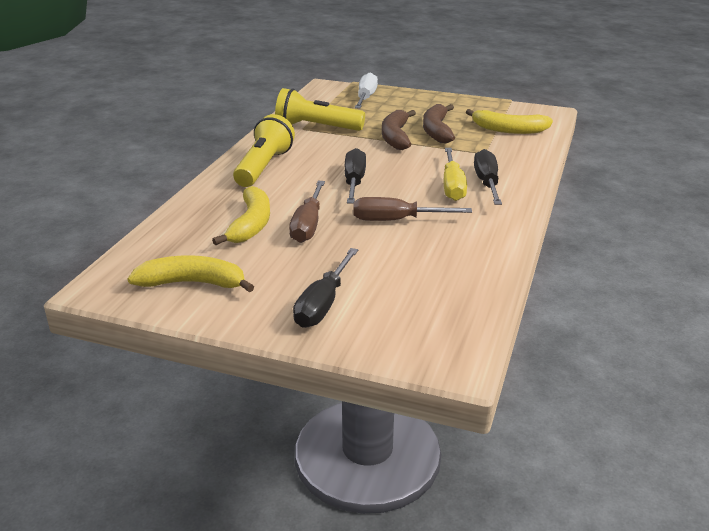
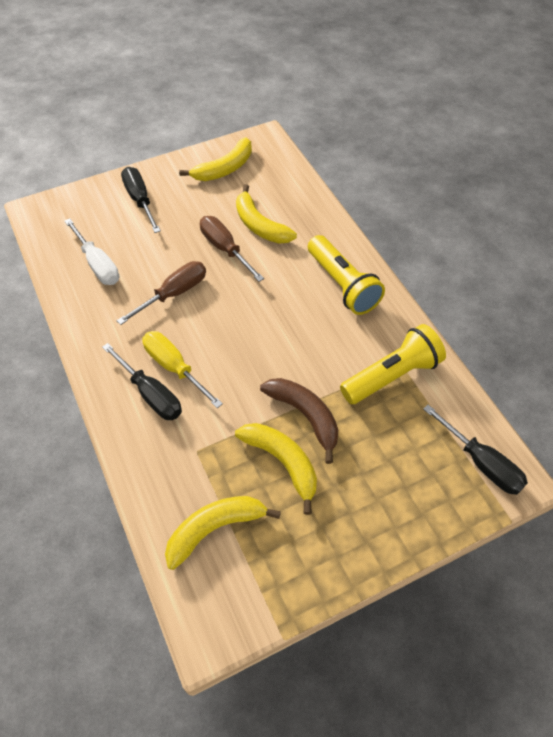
camera: 135 degrees right, 25 degrees up
(354, 182) = (254, 317): black screwdriver -> black screwdriver (482, 463)
(366, 97) = (438, 485): white screwdriver -> white screwdriver (98, 265)
(437, 131) = (283, 463): brown banana -> yellow banana

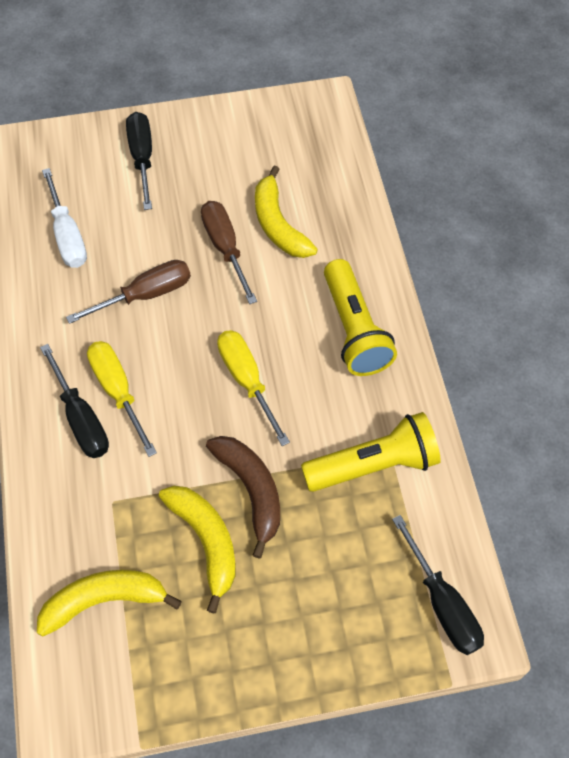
camera: 15 degrees right, 5 degrees up
(224, 169) = (259, 135): yellow banana -> none
(273, 337) = (246, 380): none -> yellow screwdriver

